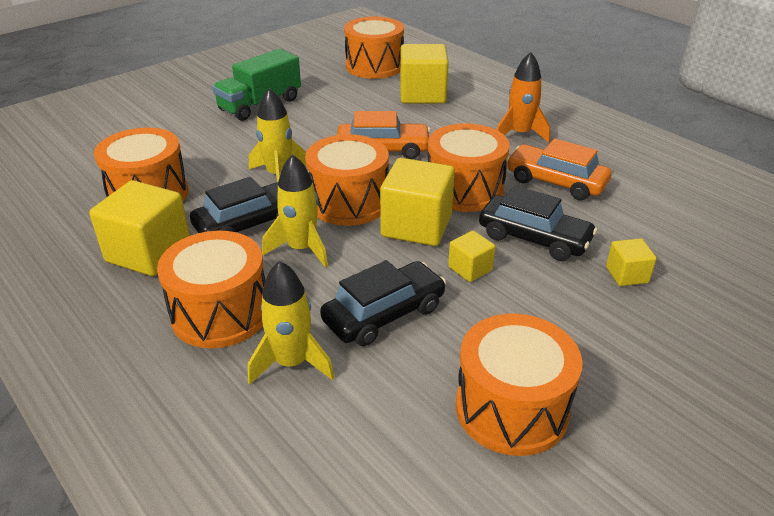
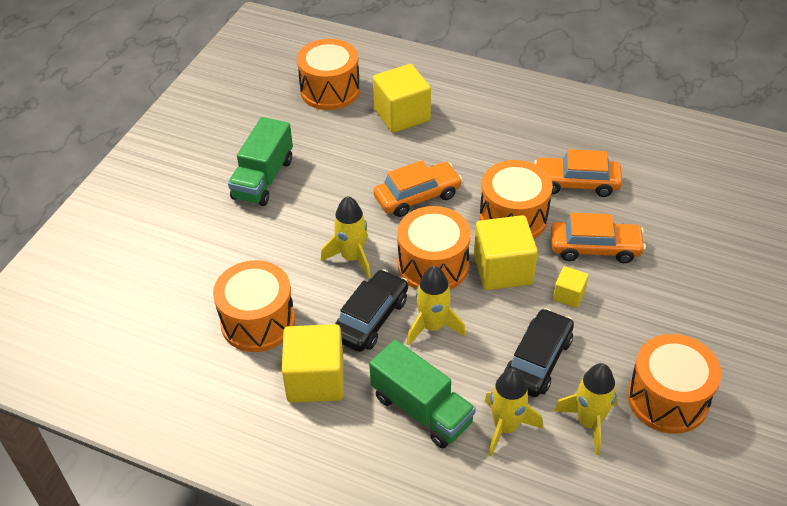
camera: 25 degrees left, 10 degrees up
(220, 313) = (421, 409): orange drum -> green truck
(391, 395) = (588, 422): none -> yellow rocket
(520, 134) = (516, 137): orange rocket -> none
(534, 238) = (595, 248): black car -> orange car
(627, 275) = (676, 258): yellow cube -> none

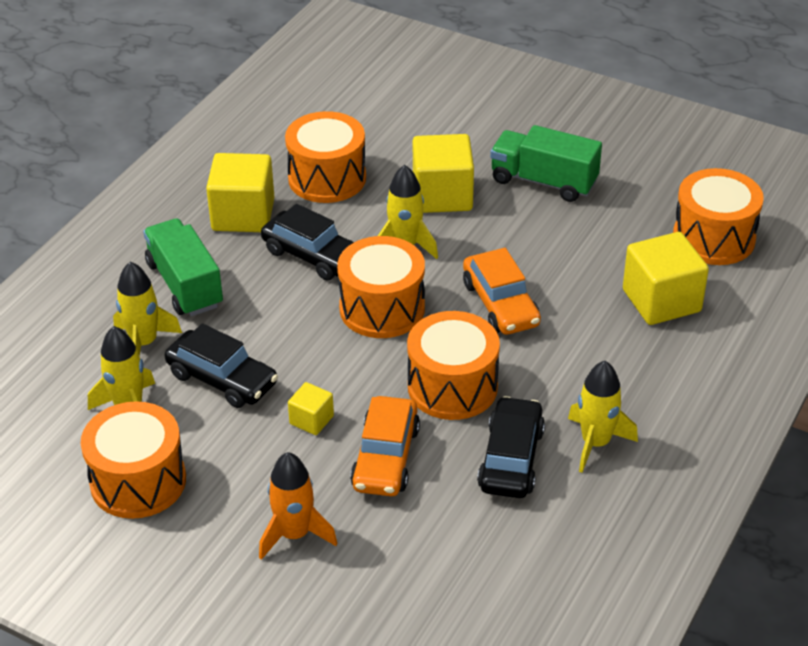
camera: 95 degrees right, 5 degrees down
(421, 409) = (185, 284): green truck -> green truck turned 105 degrees clockwise
(433, 327) = (290, 301): yellow rocket -> yellow rocket (595, 443)
(503, 269) = (364, 366): yellow cube -> yellow cube (442, 195)
(576, 183) = (511, 459): orange car -> black car
(684, 291) = (294, 534): none -> orange rocket

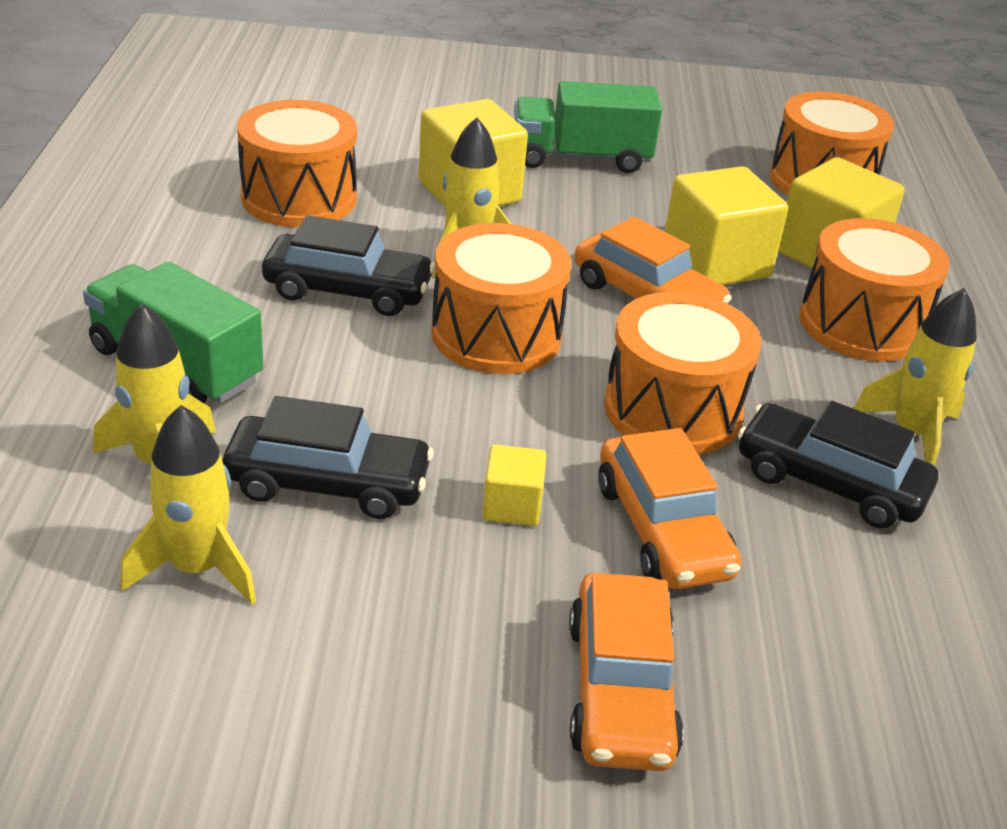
camera: 30 degrees left, 5 degrees down
(138, 481) = (291, 685): orange drum -> orange drum (861, 324)
(243, 215) = (207, 260): yellow cube -> yellow cube (715, 263)
(294, 534) = (620, 689): orange rocket -> orange car
(511, 459) = (829, 482): black car -> black car turned 45 degrees counterclockwise

